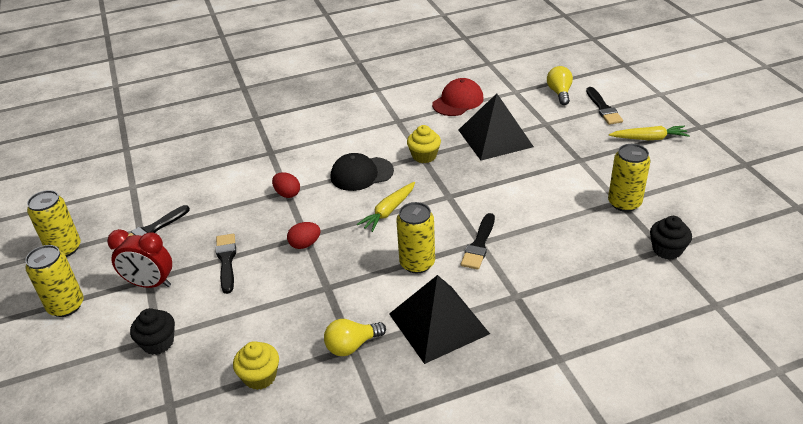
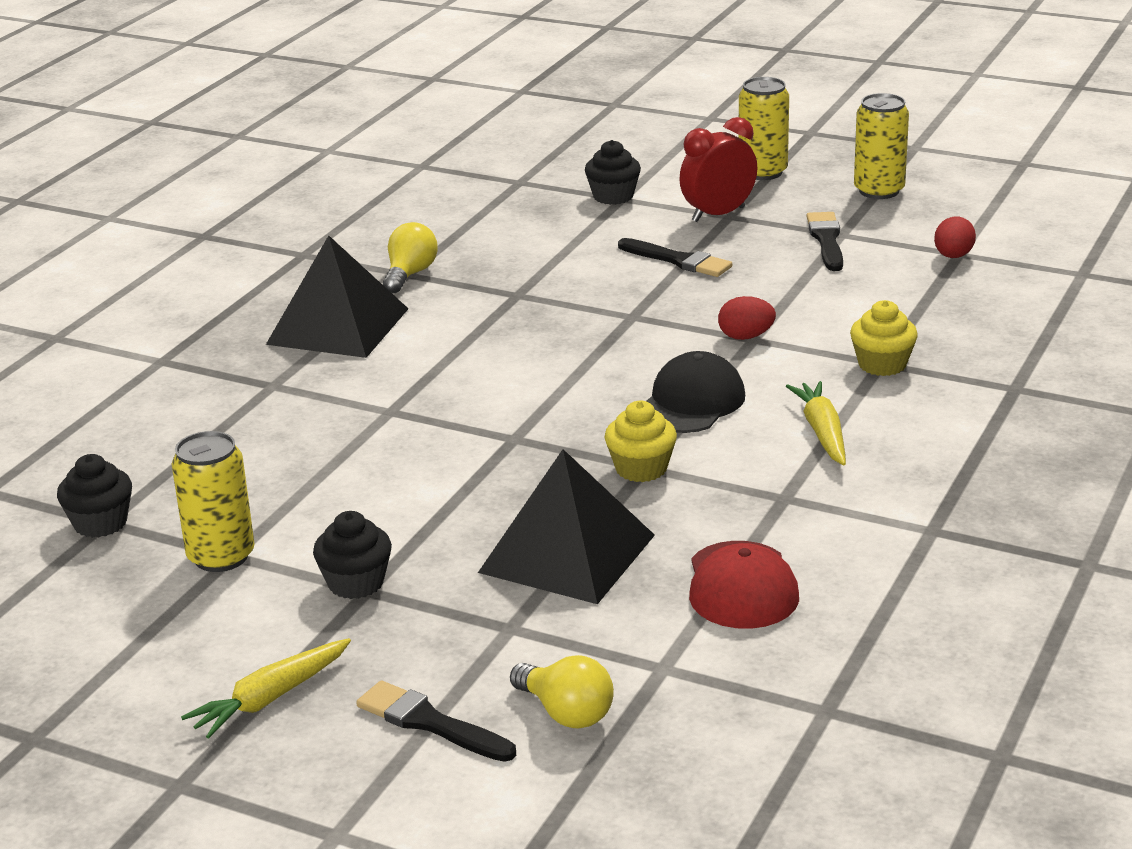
camera: 135 degrees right, 10 degrees down
(260, 376) = (468, 224): yellow cupcake -> yellow cupcake (882, 364)
(305, 244) = (616, 310): red egg -> red egg (953, 256)
(388, 211) = (571, 383): yellow carrot -> yellow carrot (822, 432)
(417, 263) = (443, 357): yellow can -> none
(479, 244) = (388, 408): black brush -> none
(581, 164) = (356, 583): none -> black cupcake

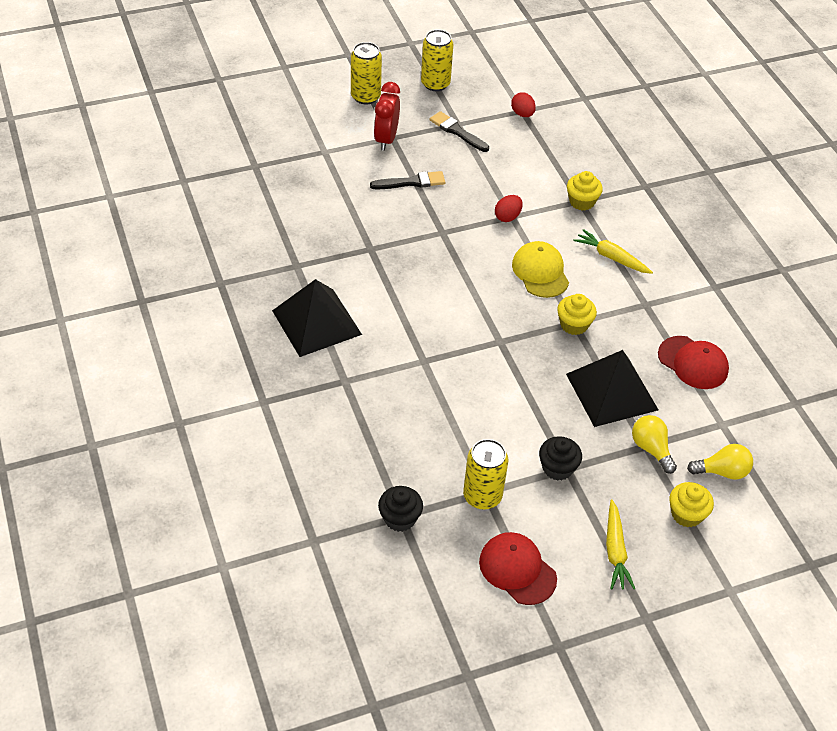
camera: 50 degrees left, 20 degrees up
(128, 642) = (517, 570): none -> red cap
(410, 274) = (298, 265): yellow light bulb -> yellow light bulb (651, 449)
(430, 723) = (686, 514): black brush -> yellow cupcake
(613, 196) = (318, 152): black cupcake -> none
(691, 402) = (540, 272): black cap -> yellow cap

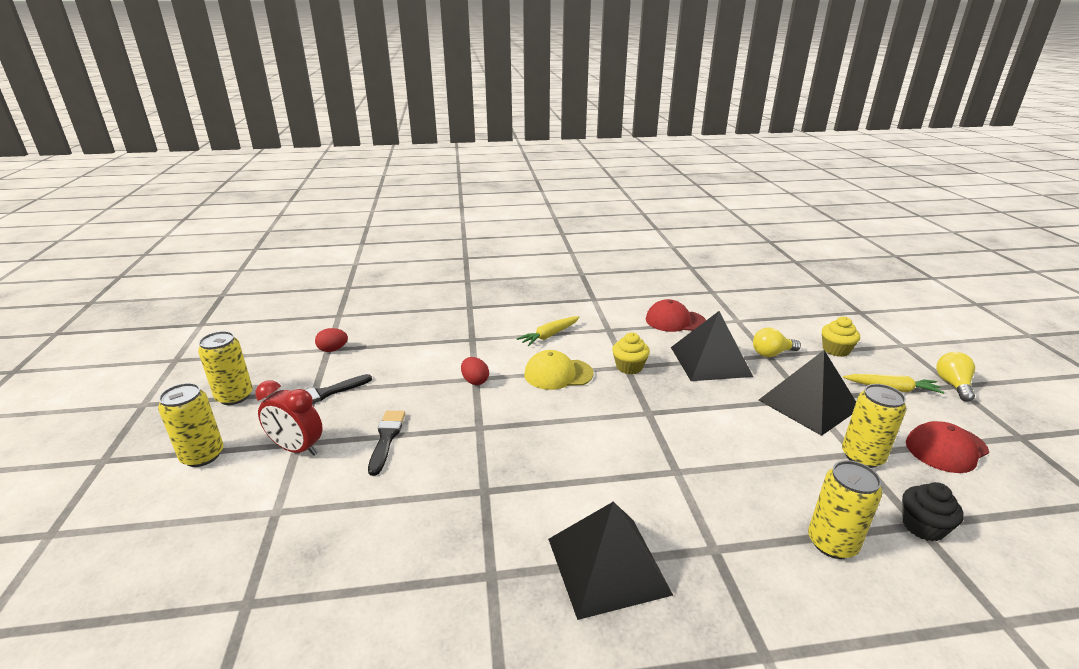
camera: 75 degrees left, 20 degrees down
(367, 453) = (832, 543): none -> yellow can
(557, 468) = (808, 404): black cupcake -> black pyramid
(581, 202) = (474, 338): yellow cupcake -> none
(693, 363) = (675, 321): red cap -> red cap turned 135 degrees counterclockwise
(722, 471) = (786, 328): yellow light bulb -> yellow light bulb (953, 385)

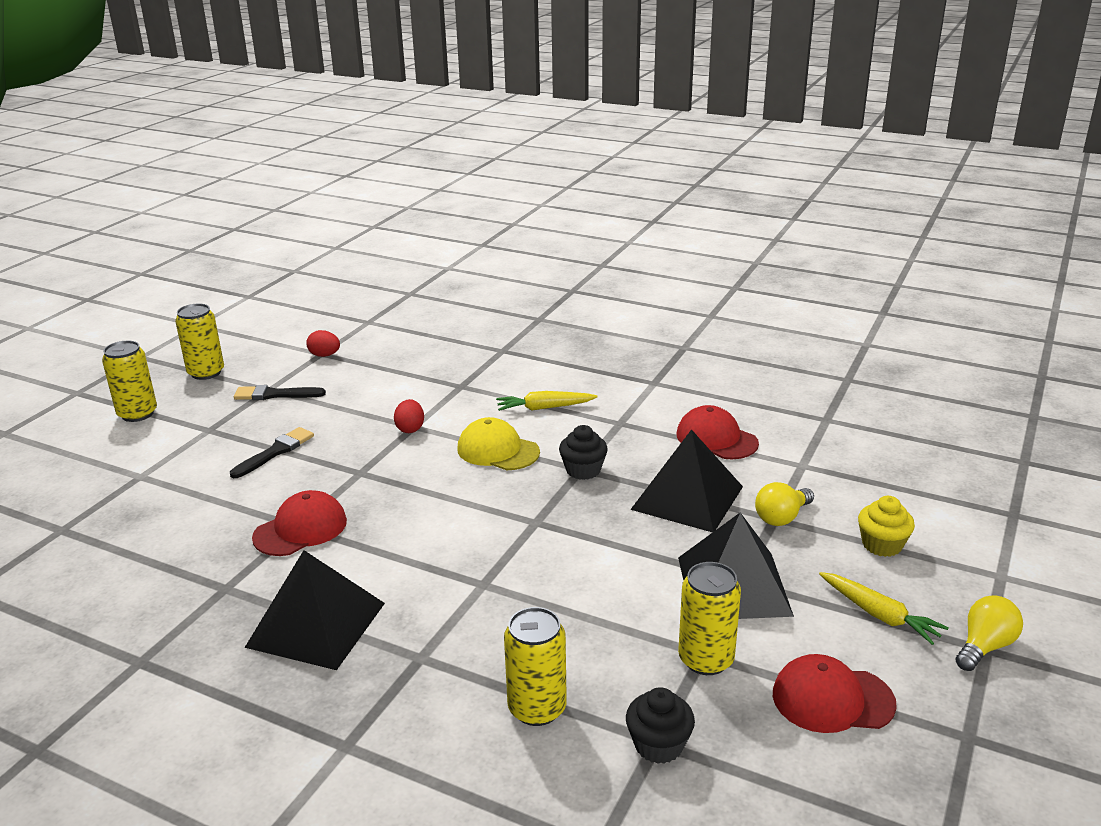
camera: 35 degrees right, 0 degrees up
(297, 449) = (203, 434): red clock -> none
(490, 492) = (300, 529): none -> red cap
(629, 367) = (583, 470): yellow cupcake -> black cupcake
(771, 353) = (781, 517): yellow light bulb -> yellow light bulb turned 60 degrees counterclockwise

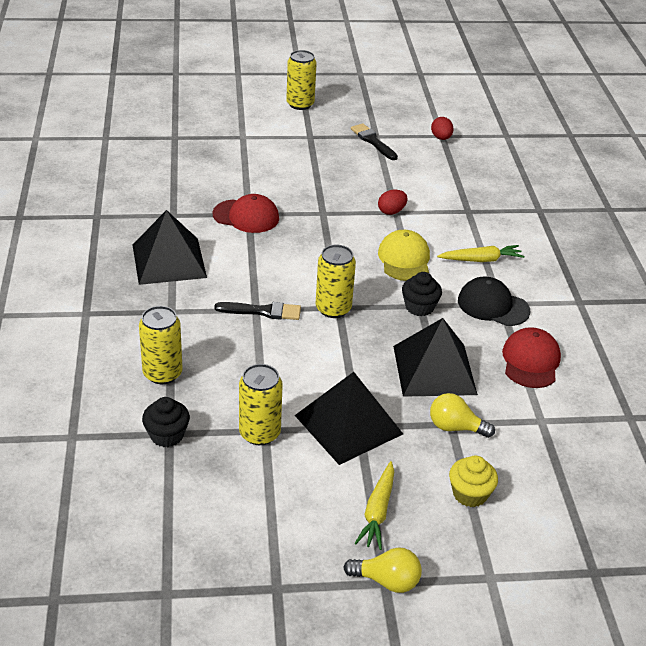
camera: 55 degrees right, 10 degrees up
(206, 373) = (369, 104): yellow can -> yellow can (333, 309)
(275, 452) = (311, 171): black brush -> black brush (262, 311)
(544, 408) = (481, 260): yellow carrot -> yellow carrot turned 120 degrees clockwise
(619, 428) = (493, 305): none -> black cap
(832, 699) = (265, 506): red cap -> none

